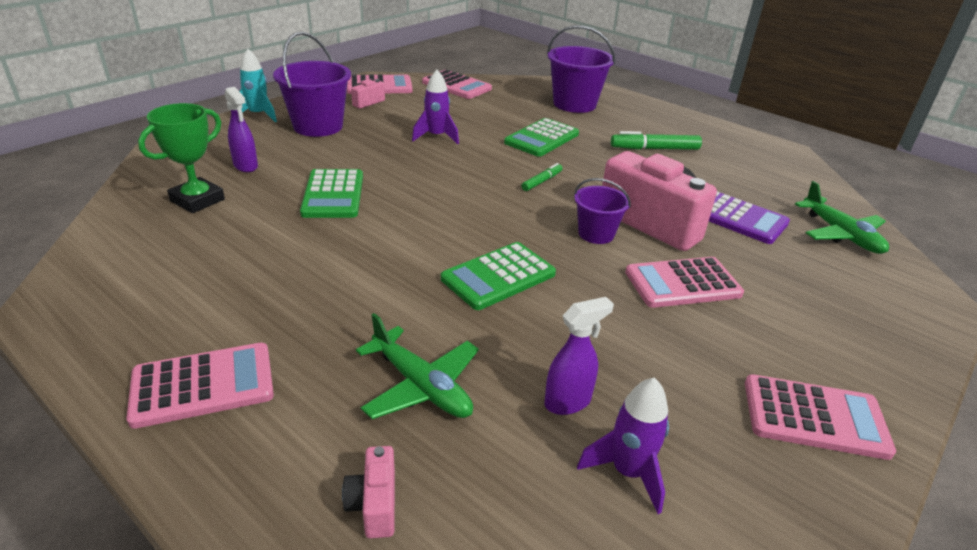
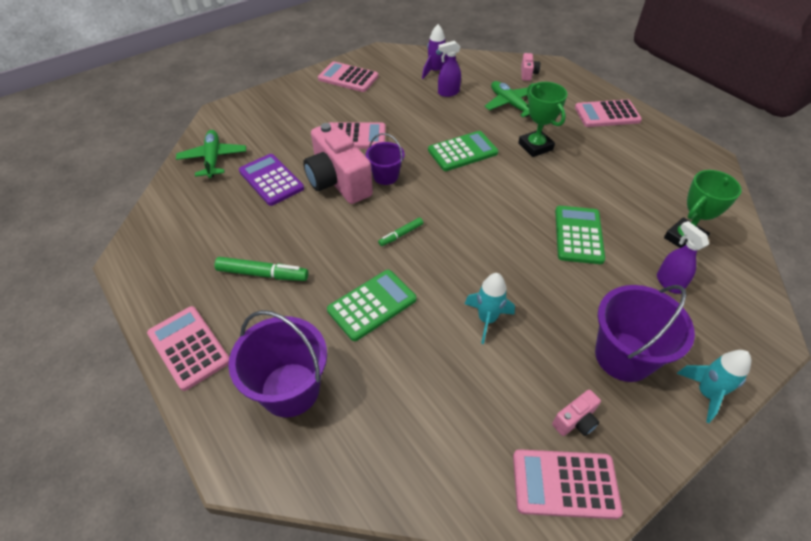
camera: 165 degrees left, 15 degrees up
(375, 297) = (535, 146): none -> green trophy
(436, 137) = (487, 319): purple rocket -> turquoise rocket
(456, 86) = (442, 474): pink calculator -> pink calculator (189, 347)

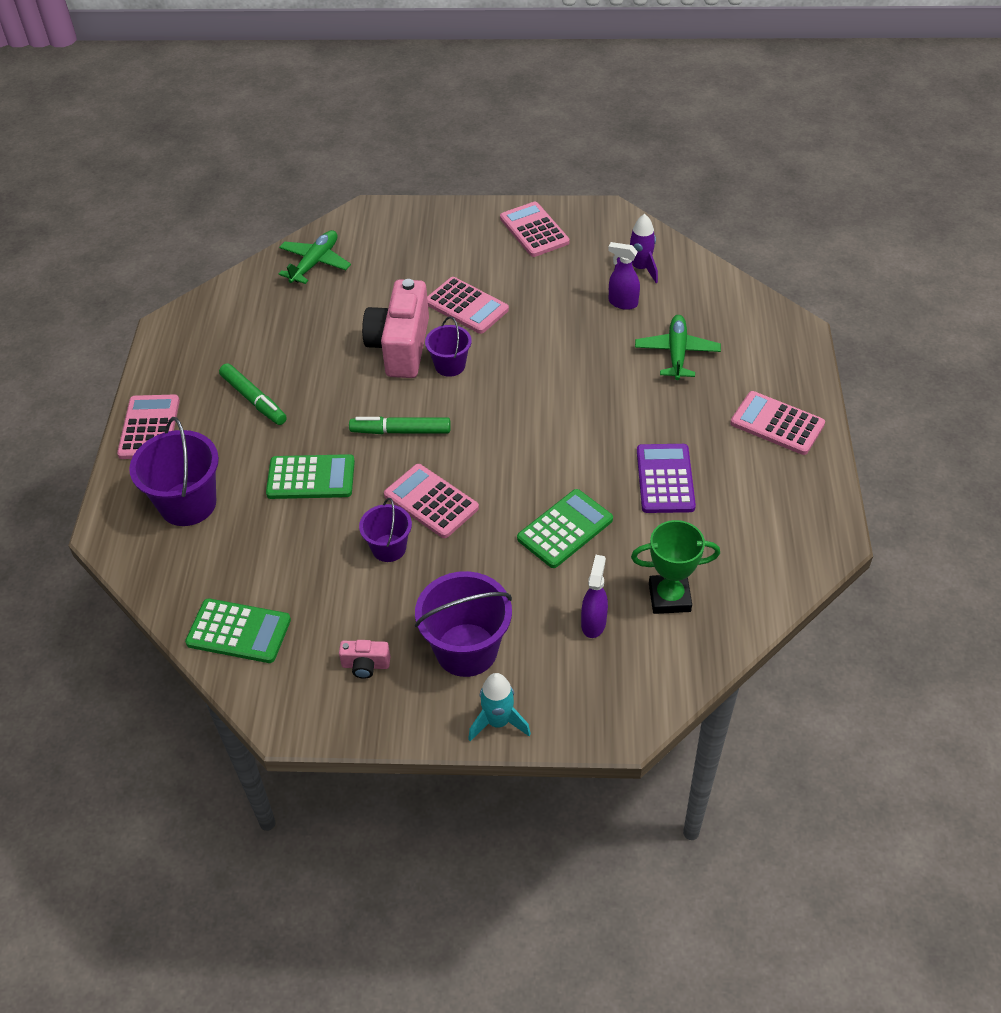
camera: 40 degrees right, 0 degrees up
(271, 180) = (344, 313): purple calculator -> purple calculator (665, 479)
(401, 235) = (400, 431): green marker -> green marker, size x1.69
(462, 152) = (555, 380): green calculator -> green calculator (239, 631)
(487, 319) = (389, 548): turquoise rocket -> purple bucket
(528, 74) = (748, 324): pink camera -> none
(535, 146) = (641, 416): green trophy -> none
(565, 484) = (305, 696): pink calculator -> pink calculator (431, 501)

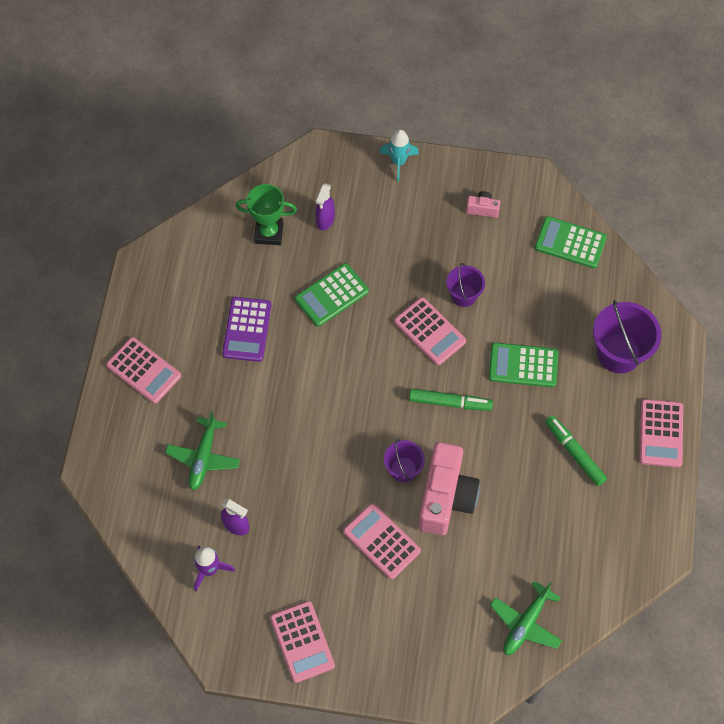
camera: 175 degrees left, 15 degrees up
(466, 650) = (414, 211): purple bucket -> none

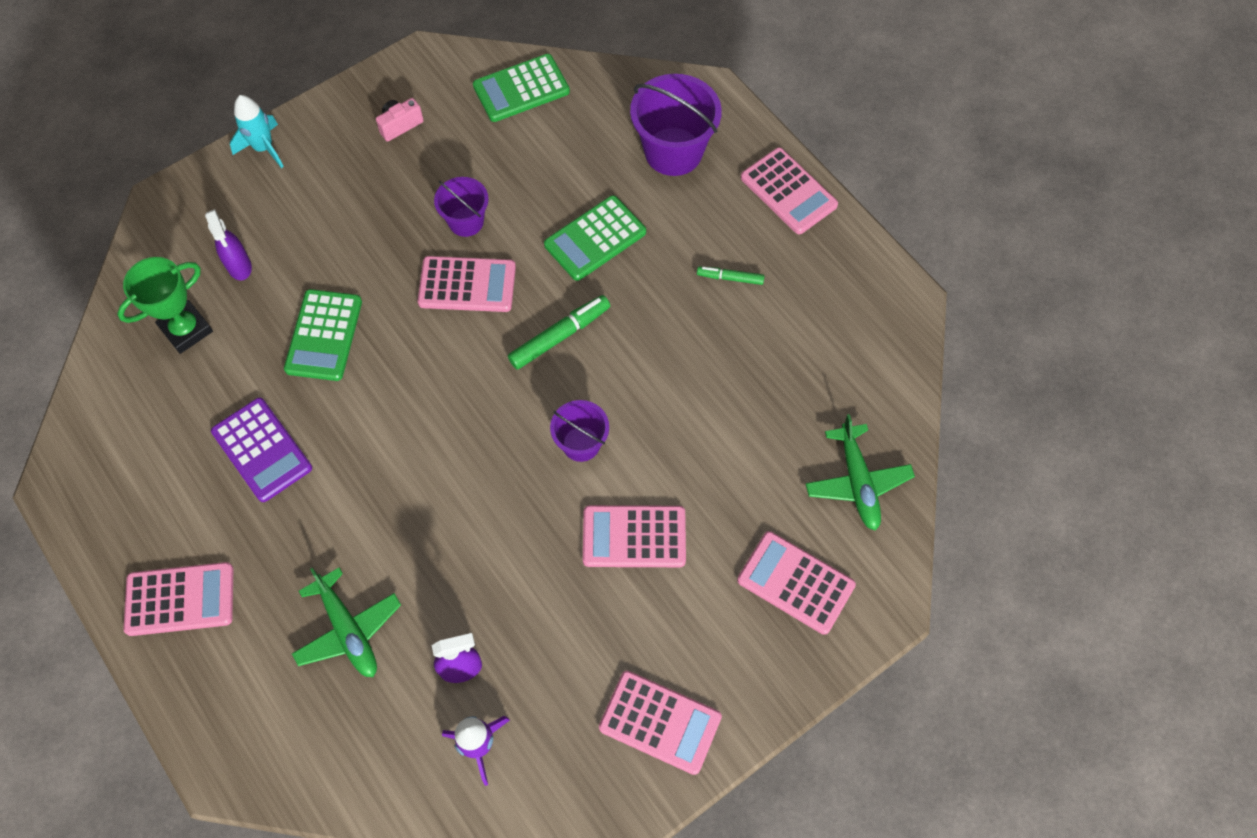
camera: 45 degrees left, 0 degrees up
(438, 642) = (795, 583): none -> pink calculator
(445, 497) = (652, 432): pink camera -> none
(574, 453) = (730, 278): green marker -> green marker, size x0.59

